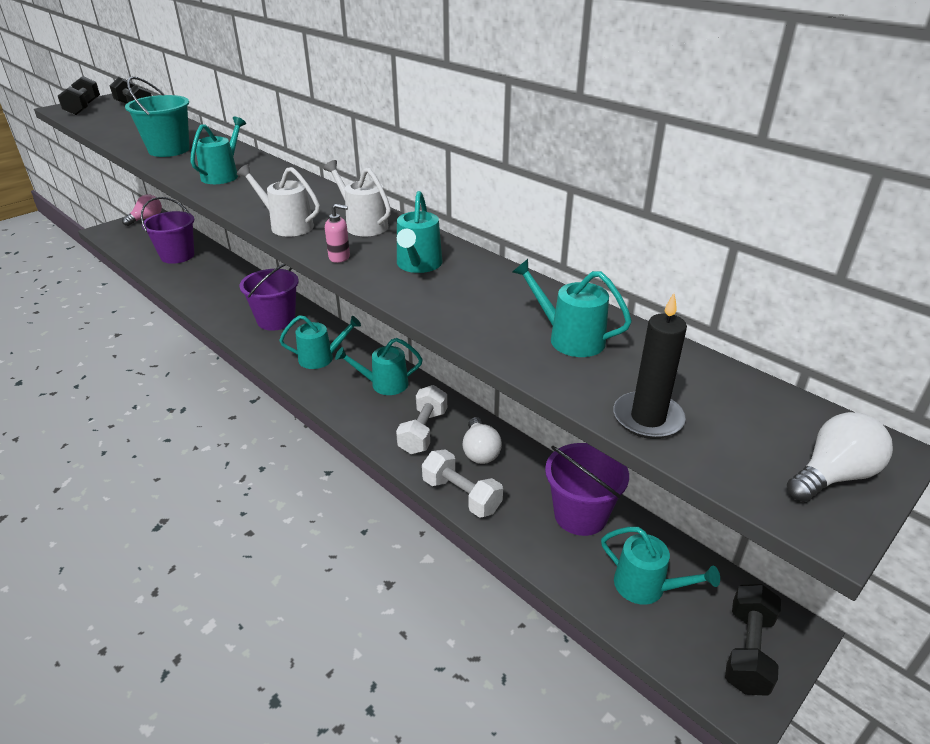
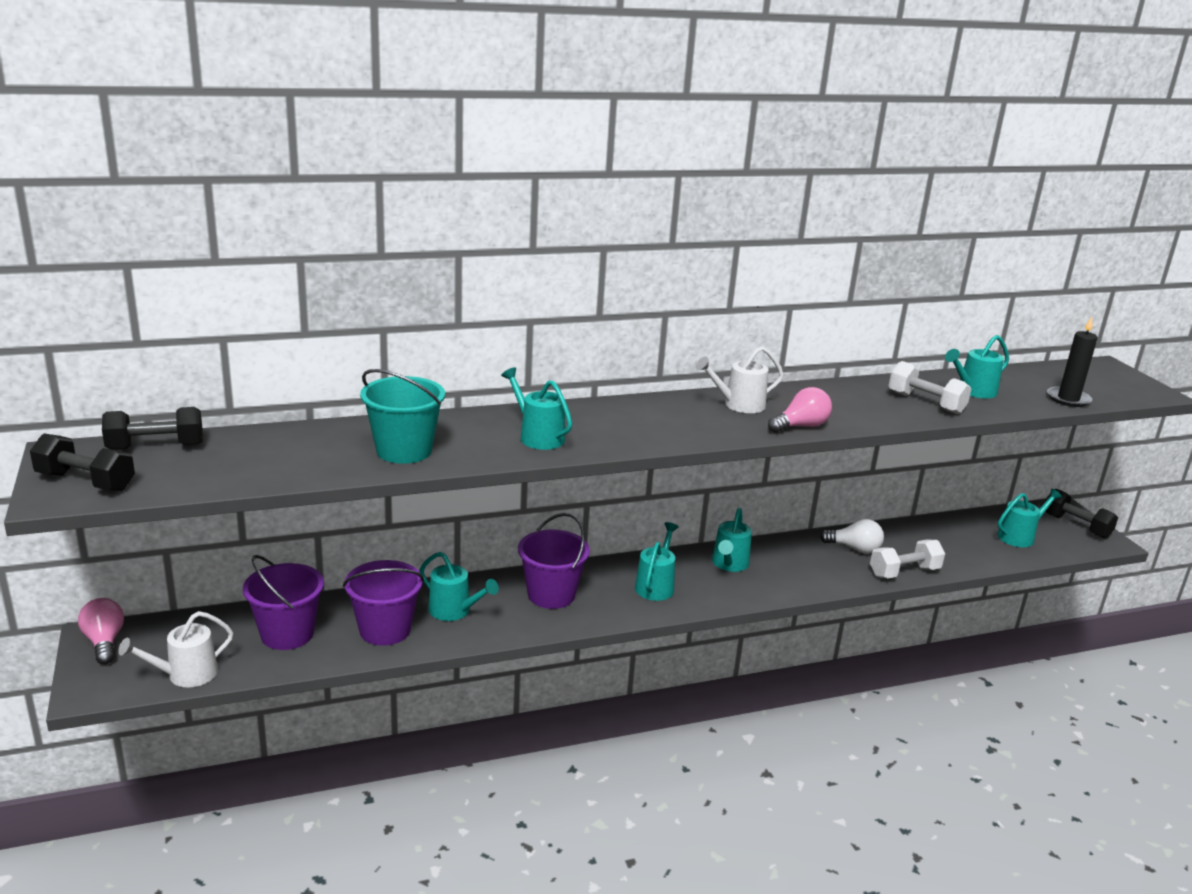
camera: 65 degrees left, 10 degrees down
(287, 225) = (714, 432): white watering can -> white watering can (186, 674)
(339, 257) = (801, 426): pink soap dispenser -> pink light bulb
(418, 265) = (836, 404): turquoise watering can -> turquoise watering can (454, 611)
(423, 431) = (813, 565): white dumbbell -> white dumbbell (925, 403)
(580, 515) = (945, 534): purple bucket -> purple bucket (385, 630)
(832, 475) = (1125, 380): white light bulb -> none

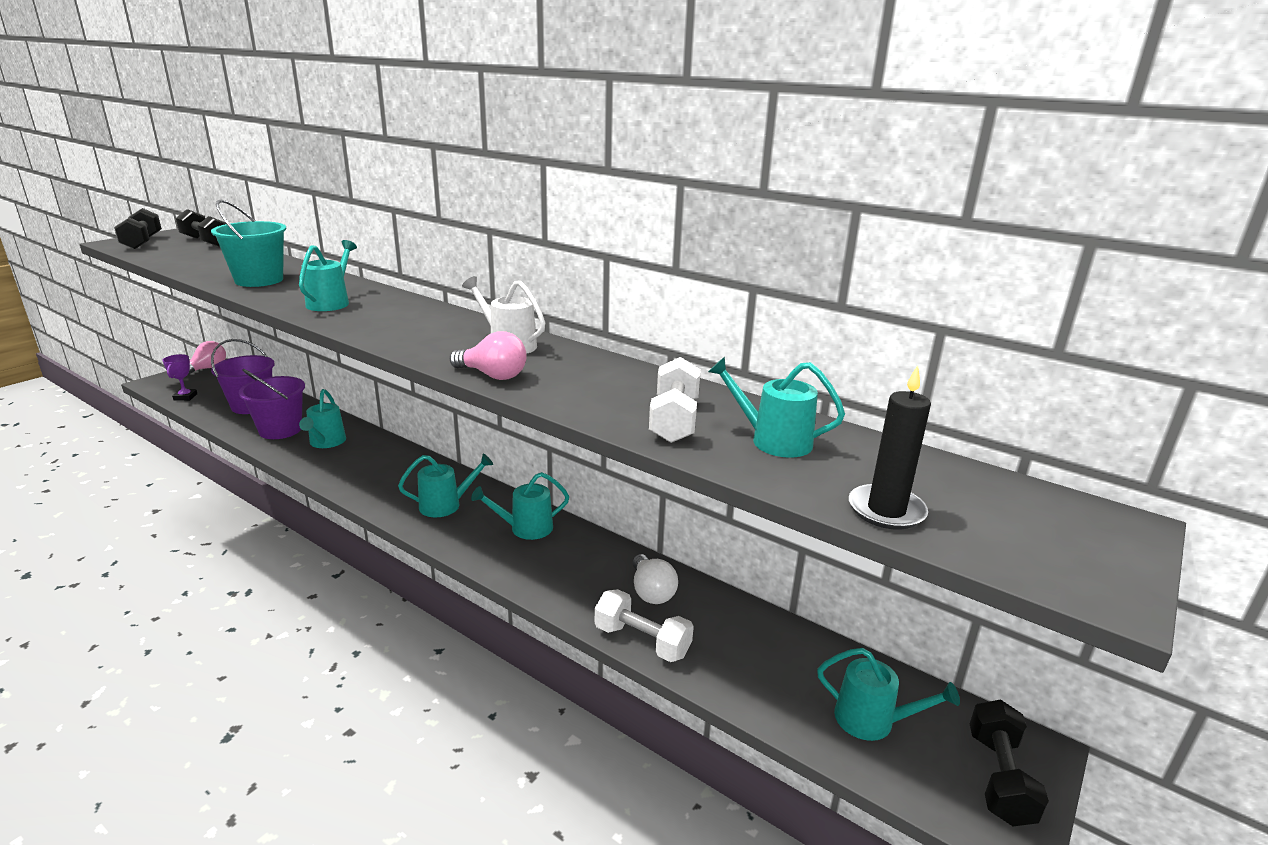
camera: 55 degrees right, 0 degrees up
(186, 674) = (185, 397): white watering can -> purple trophy
(551, 595) = (384, 468): purple bucket -> none

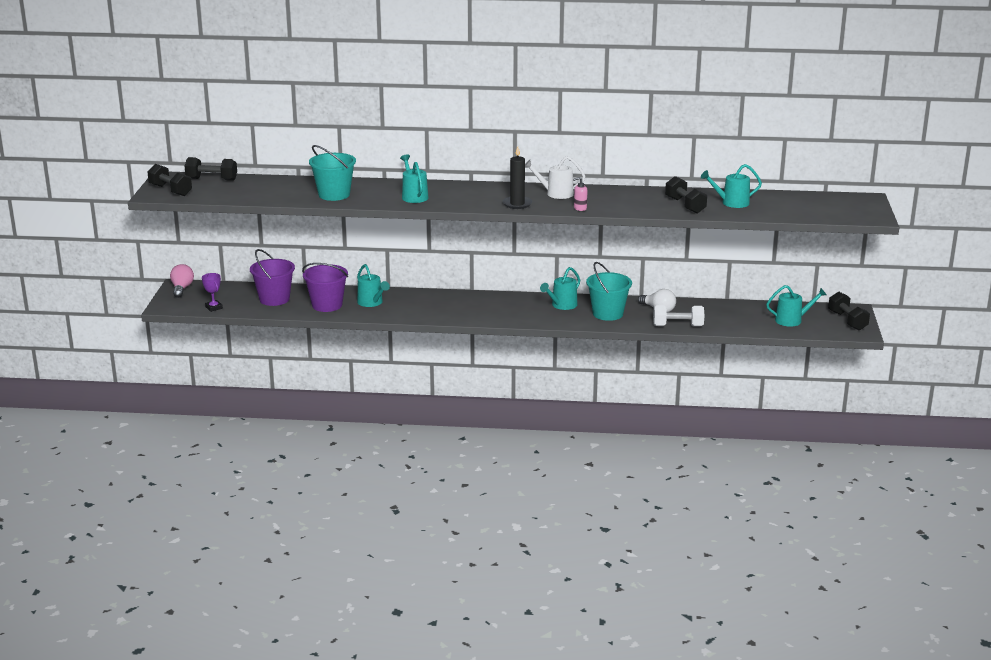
camera: 30 degrees left, 0 degrees up
(445, 505) = (503, 309): turquoise watering can -> none
(493, 375) = (580, 208): pink light bulb -> pink soap dispenser
(567, 568) = (608, 313): none -> turquoise bucket
(674, 420) = (685, 205): white dumbbell -> black dumbbell
(886, 510) = (796, 214): black candle -> black candle (517, 204)

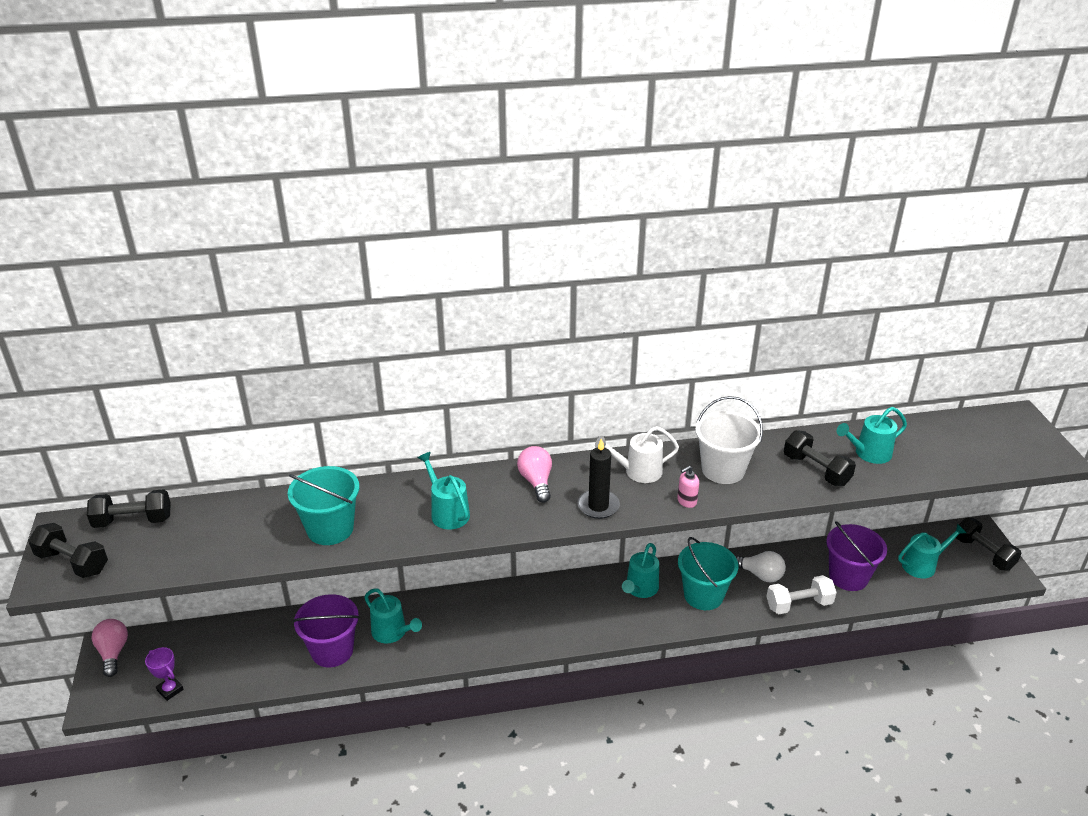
camera: 15 degrees left, 10 degrees up
(274, 299) = (254, 651): purple bucket -> purple bucket (848, 576)
(481, 191) = (536, 482): none -> pink light bulb
(617, 199) = (723, 470): none -> white bucket

